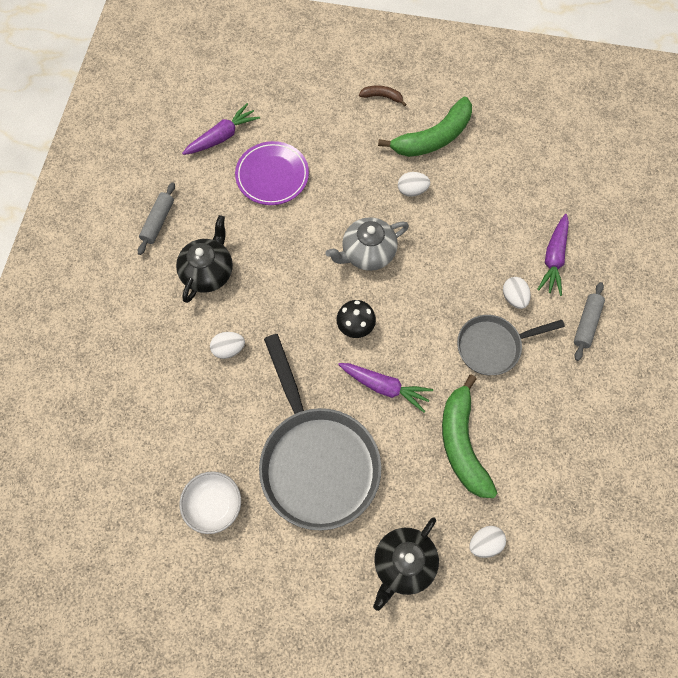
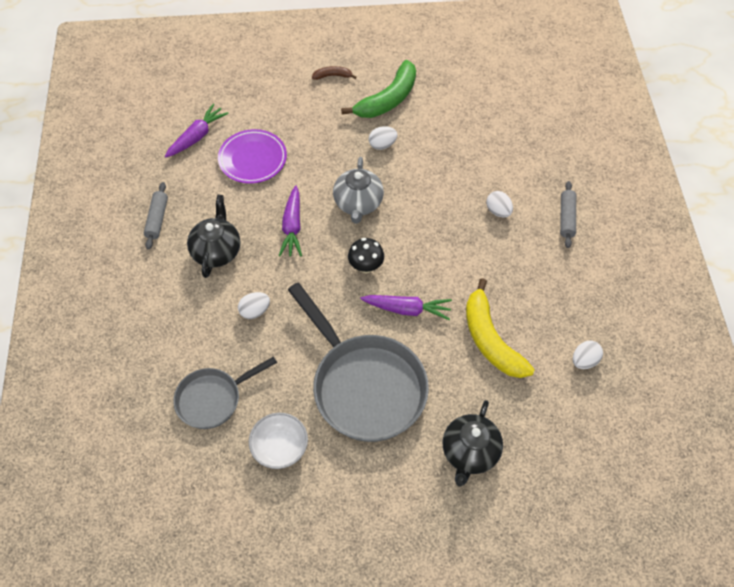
camera: 15 degrees left, 10 degrees down
(367, 253) = (358, 204): grey teapot -> grey teapot turned 45 degrees counterclockwise
(462, 443) = (490, 339): green banana -> yellow banana
(485, 543) = (536, 417): white egg -> white egg (584, 361)
(492, 346) = (492, 254): grey pan -> grey pan (213, 399)
(553, 259) = (522, 173): purple carrot -> purple carrot (292, 227)

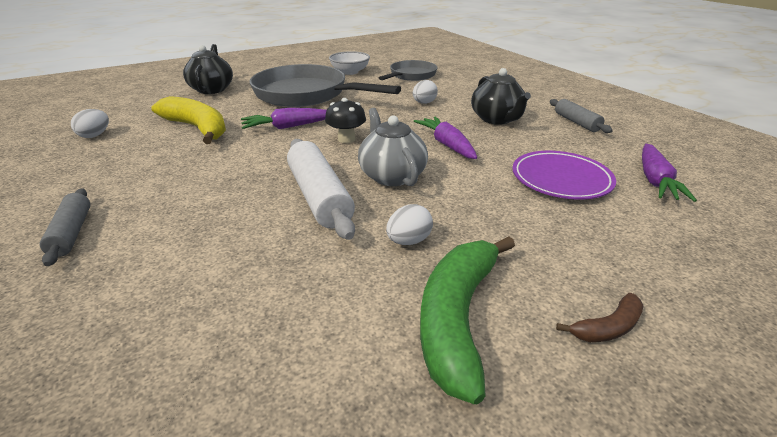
camera: 155 degrees right, 25 degrees down
(415, 199) = (319, 197): none -> white rolling pin
(498, 211) = (190, 213): white egg -> none

